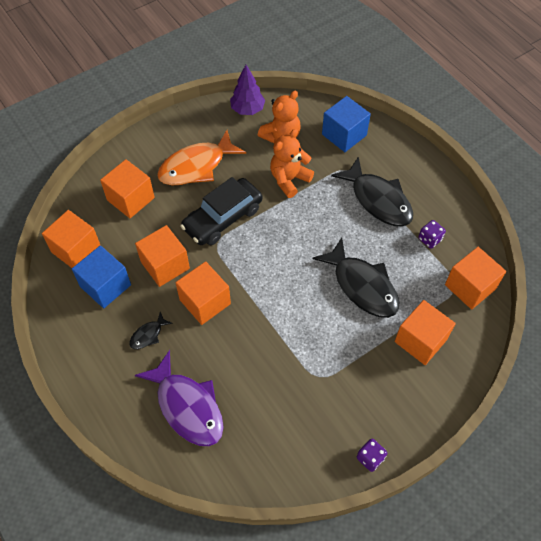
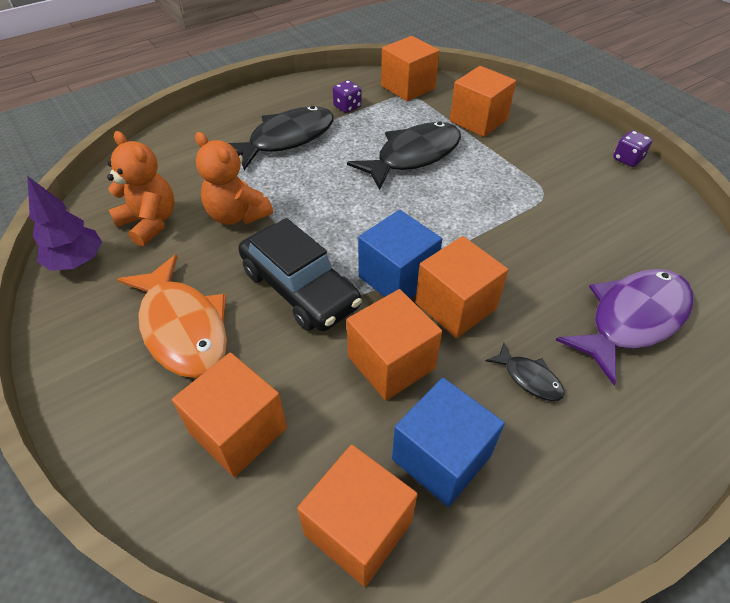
camera: 90 degrees left, 10 degrees down
(344, 135) = (170, 162): blue cube -> blue cube (397, 277)

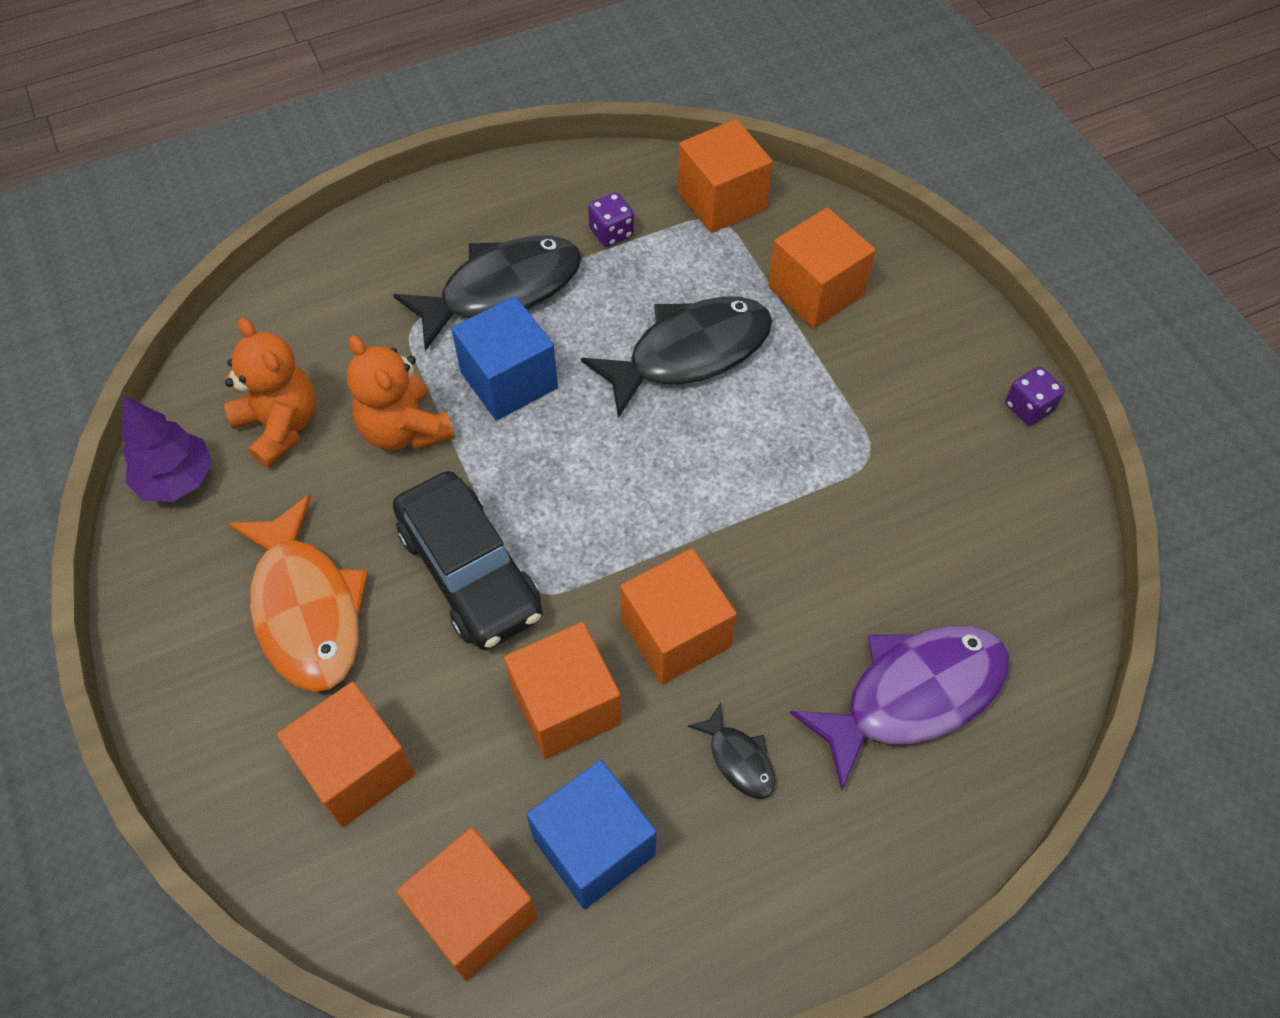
camera: 10 degrees right, 10 degrees up
(397, 277) = (607, 574): blue cube -> blue cube (509, 380)

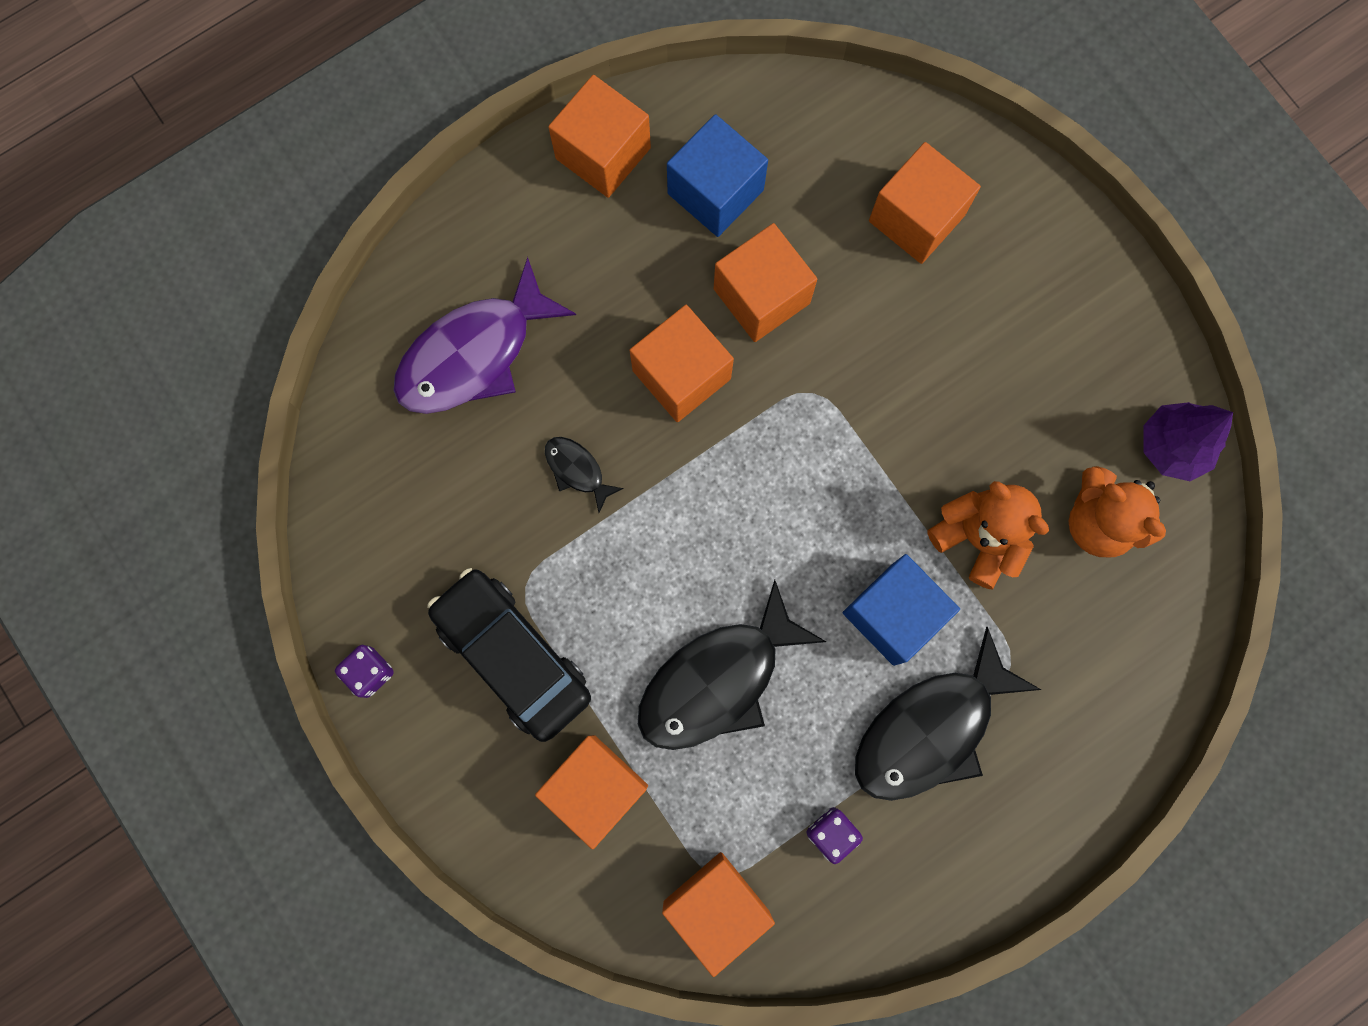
camera: 170 degrees right, 20 degrees up
(306, 608) = (1005, 343): orange fish -> none
(469, 572) = (874, 401): black car -> black car (513, 655)
(474, 914) = (794, 130): orange cube -> orange cube (603, 153)
(739, 759) = (613, 277): black fish -> black fish (577, 470)

